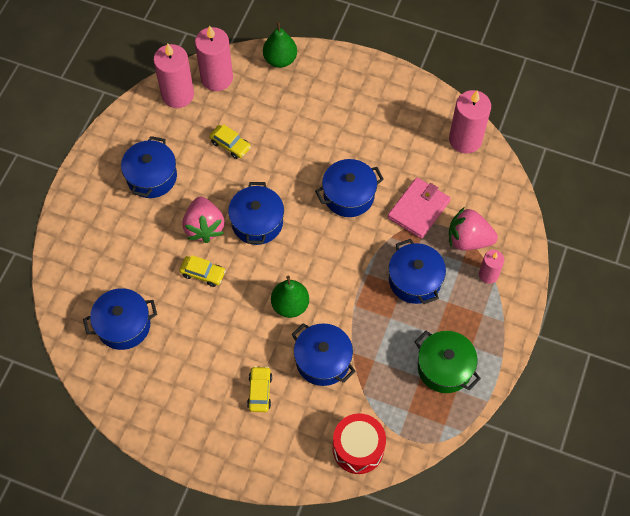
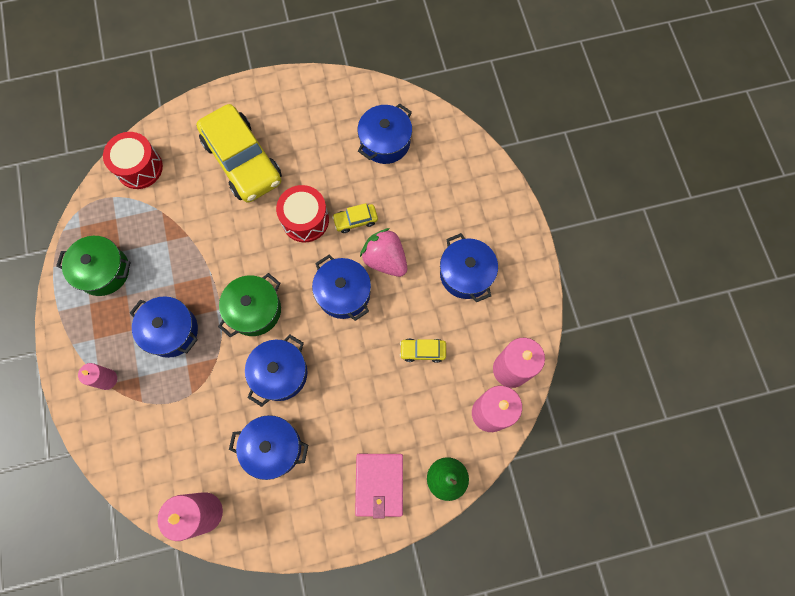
camera: 145 degrees right, 10 degrees up
(244, 301) = (305, 220): none -> red drum
(259, 391) = (243, 161): yellow car -> yellow car, size x2.40
(290, 305) = (265, 241): green pear -> none
(323, 360) = (208, 214): blue pot -> blue pot (273, 448)
(337, 254) = (254, 310): none -> green pot
(419, 209) = (207, 403): pink wallet -> pink wallet (379, 484)
(468, 239) = (143, 402): pink strawberry -> none

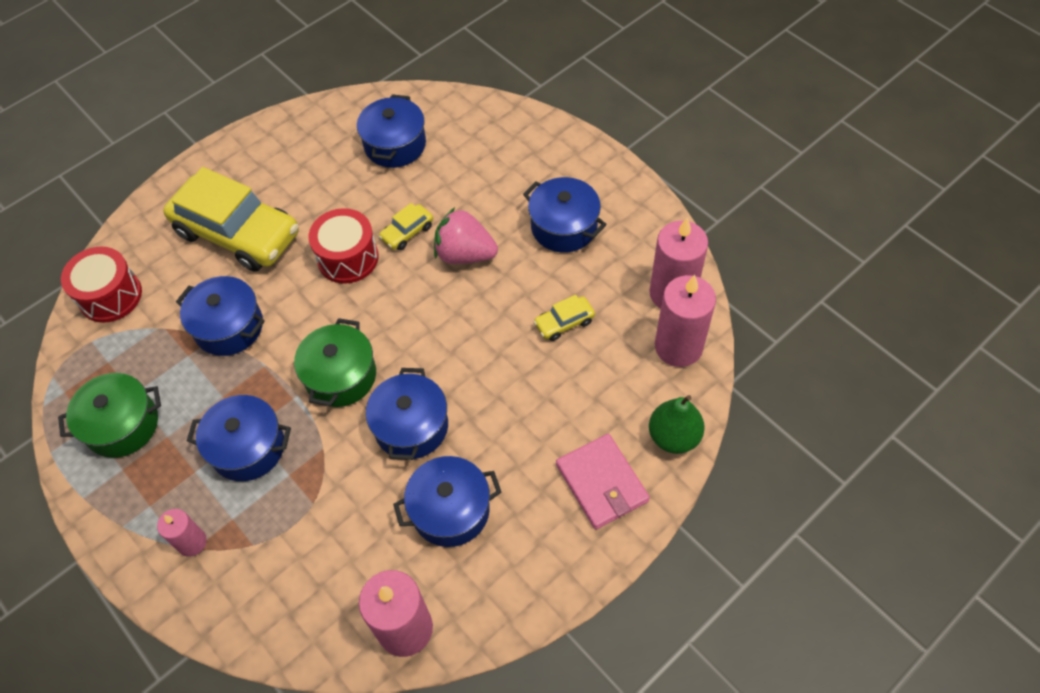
camera: 25 degrees left, 15 degrees down
(343, 293) = (437, 309): blue pot -> blue pot (229, 327)

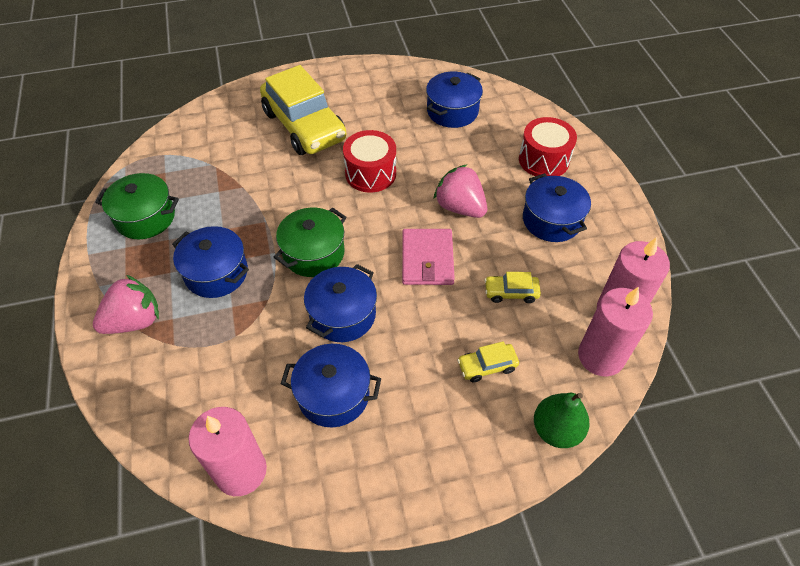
camera: 25 degrees right, 5 degrees down
(110, 296) = (195, 131): red drum -> red drum (544, 160)
(192, 542) = (135, 321): pink candle -> pink strawberry
(229, 327) = (258, 184): blue pot -> none
(407, 232) = (425, 174): yellow car -> yellow car (487, 366)
(601, 483) = (470, 437): pink wallet -> pink wallet (427, 259)

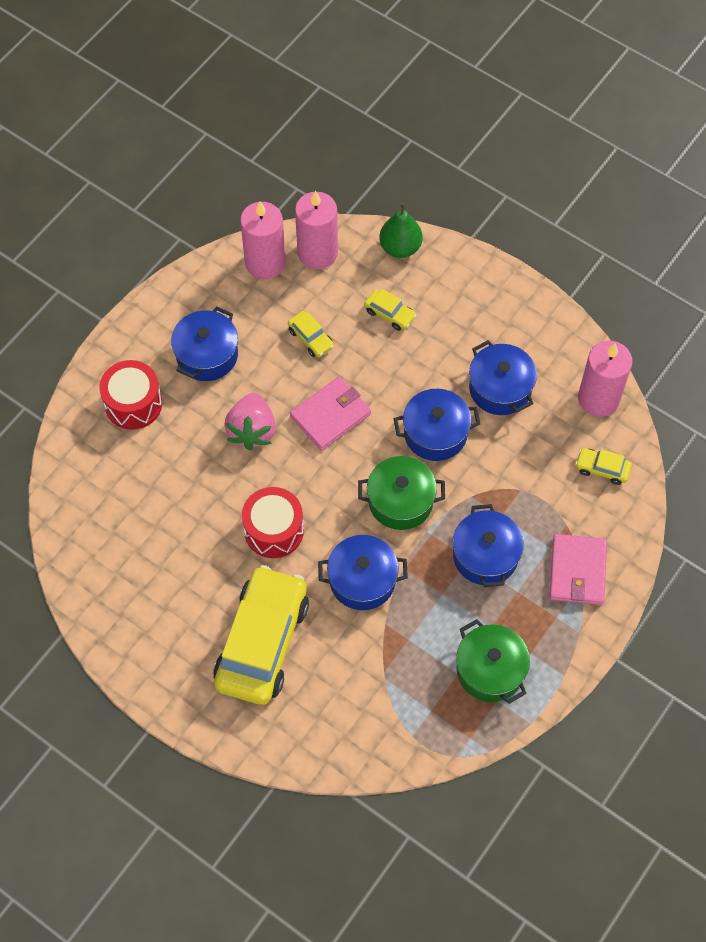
camera: 130 degrees left, 10 degrees up
(135, 321) = (577, 571): pink strawberry -> pink wallet
(181, 412) = (602, 469): none -> yellow car
(452, 111) = (126, 524): blue pot -> blue pot (362, 580)

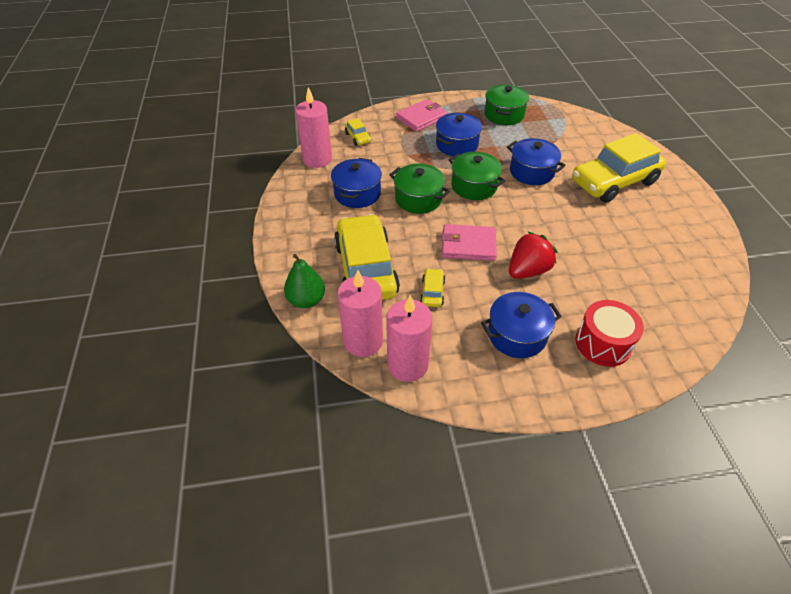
camera: 135 degrees left, 15 degrees down
(252, 430) = (527, 270): pink strawberry -> red strawberry
(274, 530) = (562, 218): red drum -> none
(390, 313) = (365, 269): yellow car -> yellow car, size x2.40
(435, 433) = (418, 199): blue pot -> green pot

